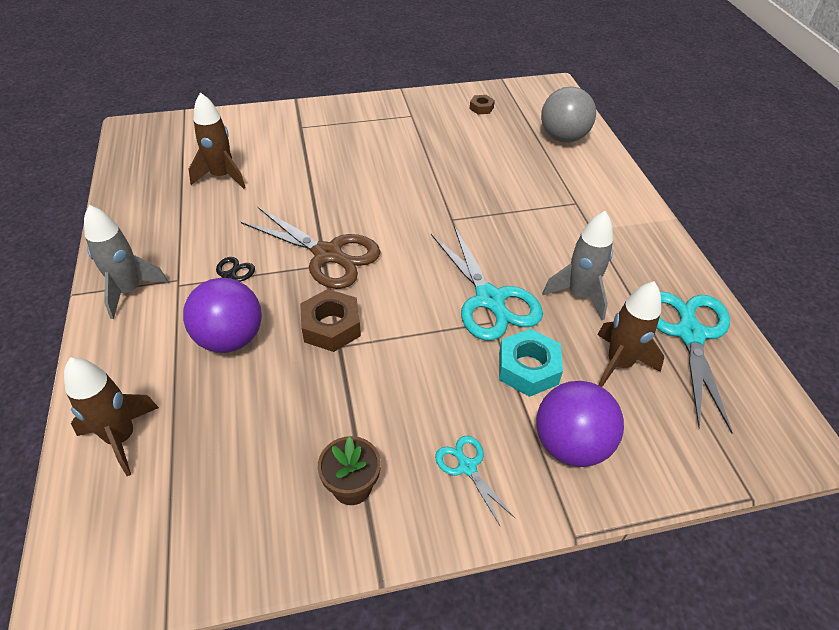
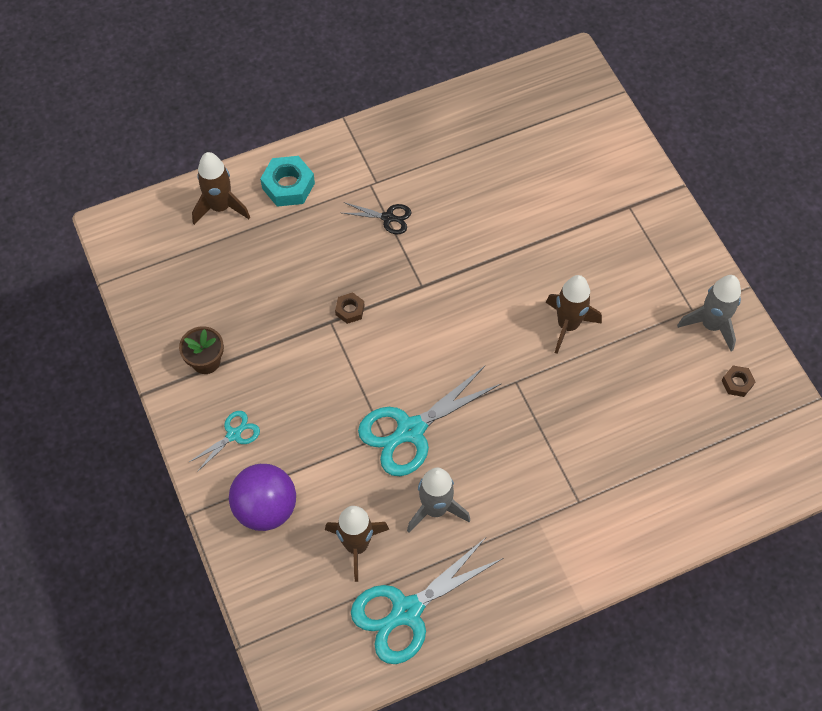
camera: 80 degrees right, 15 degrees up
(129, 291) = (355, 154): grey rocket -> grey rocket (711, 325)
(222, 176) = (521, 165): brown rocket -> brown rocket (567, 325)
(230, 339) = (321, 242): purple ball -> none
(328, 254) = (435, 285): brown scissors -> none
(331, 326) = (350, 310): brown nut -> brown nut, size x0.55
(528, 368) = (336, 470): turquoise nut -> turquoise nut (288, 186)
(563, 138) = (703, 482): grey ball -> none
(689, 334) = (406, 611): turquoise scissors -> turquoise scissors turned 150 degrees clockwise

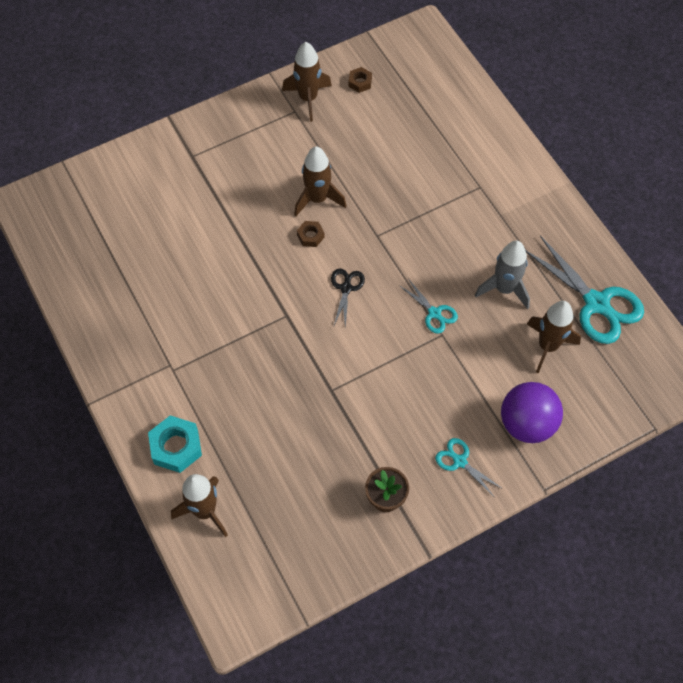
camera: 95 degrees left, 0 degrees up
(350, 310) = (317, 374): brown nut -> brown nut (310, 236)
(388, 218) = (212, 350): black scissors -> black scissors (346, 288)
(410, 430) = (434, 313): turquoise scissors -> turquoise scissors, size x0.50
(711, 325) = (308, 98): grey rocket -> brown rocket

